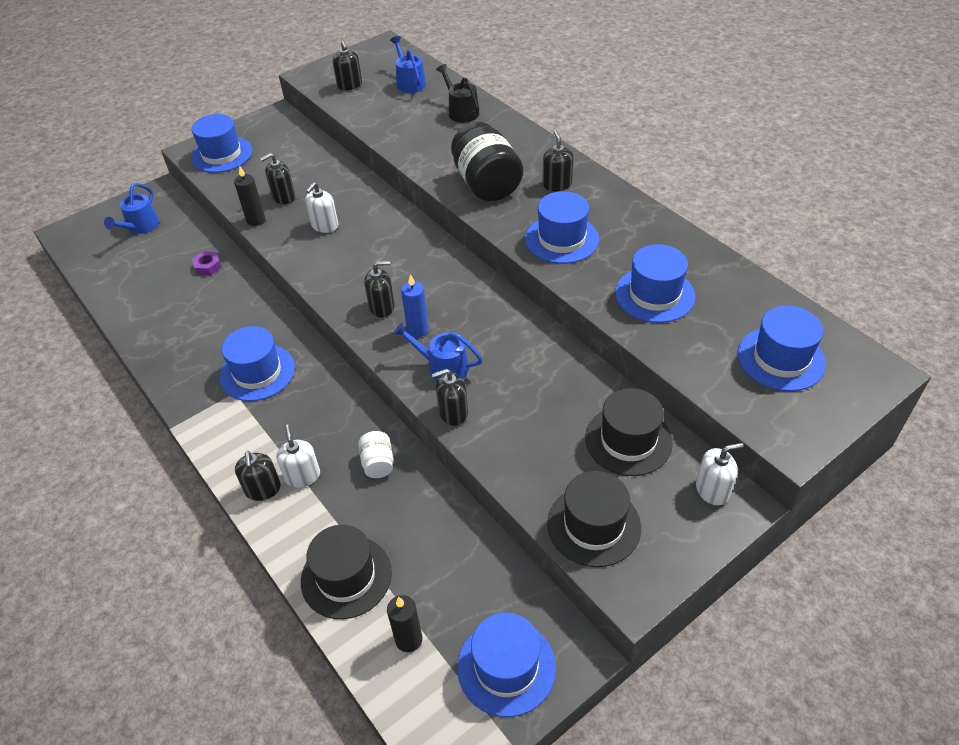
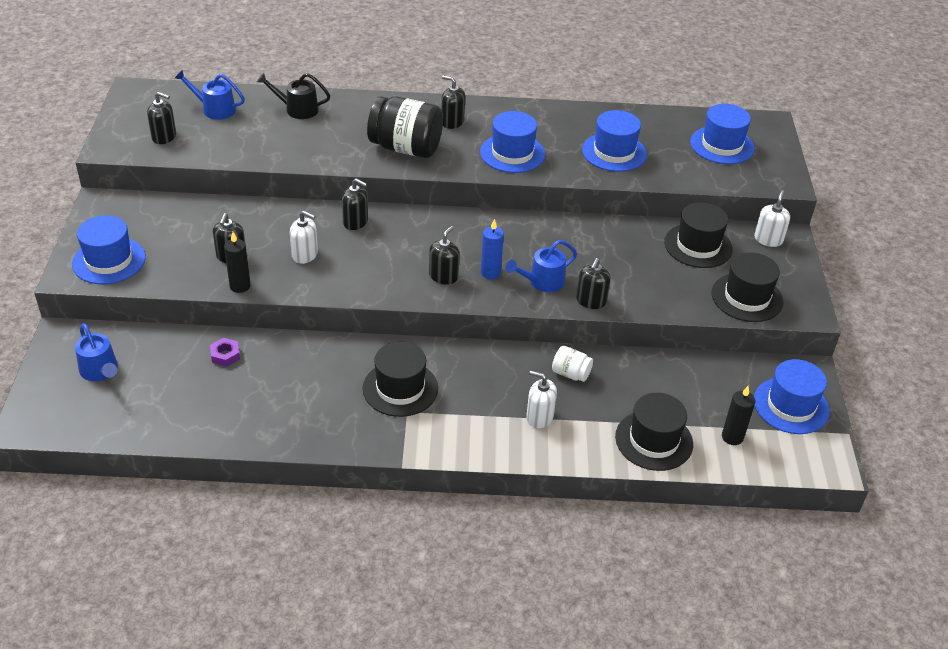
camera: 55 degrees left, 5 degrees down
(257, 372) = (400, 388): blue hat -> black hat
(263, 489) = (529, 444): black soap dispenser -> black soap dispenser (355, 222)
(325, 225) = (305, 255): white soap dispenser -> white soap dispenser turned 45 degrees counterclockwise

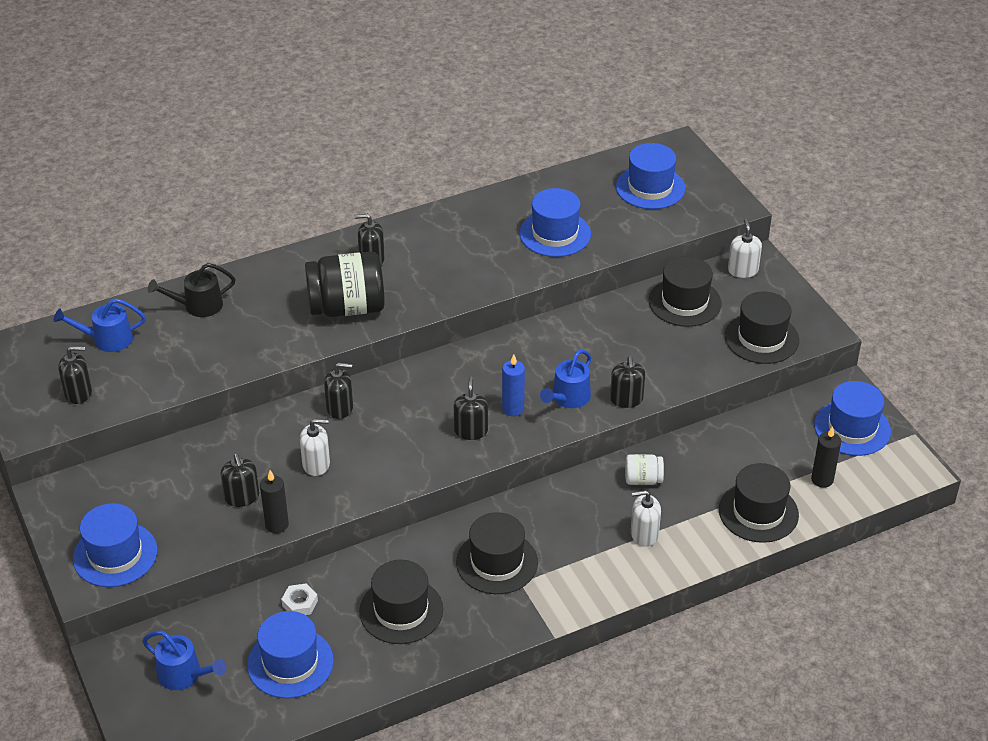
camera: 25 degrees left, 0 degrees up
(225, 355) = (300, 603): purple nut -> white nut
(296, 393) = (401, 610): none -> black hat
(512, 153) = (458, 272): blue hat -> blue hat (290, 663)

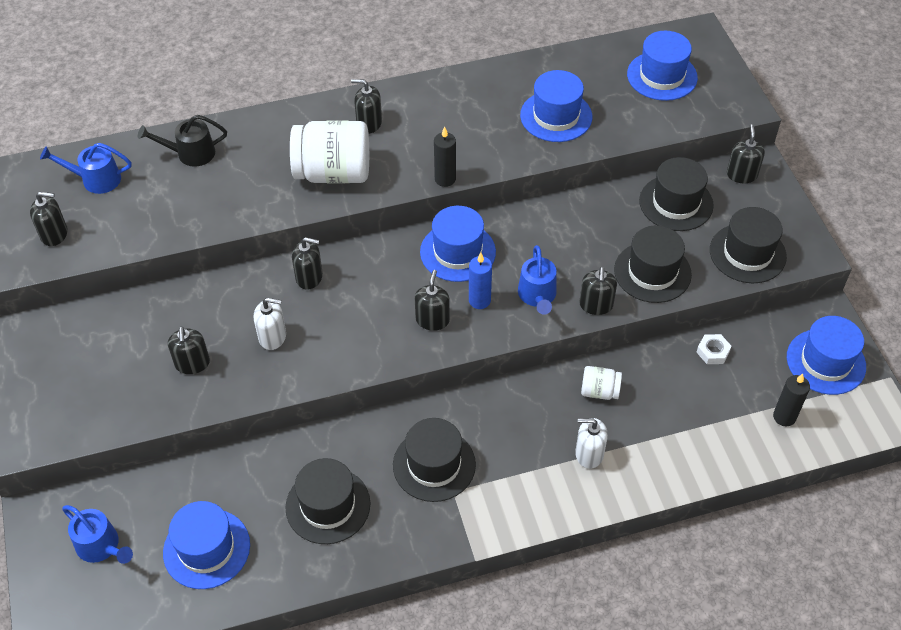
camera: 10 degrees right, 10 degrees up
(115, 554) = (56, 410): blue hat -> blue hat (457, 252)
(277, 524) = (219, 399): black candle -> black candle (445, 179)
(300, 603) = (231, 482): white nut -> white nut (713, 352)
(347, 307) = (333, 173): black jar -> white jar
(568, 398) = (537, 296): blue watering can -> blue watering can turned 45 degrees counterclockwise
(743, 270) = (741, 175): white soap dispenser -> black soap dispenser
(758, 512) = (711, 445): black hat -> black hat (652, 272)

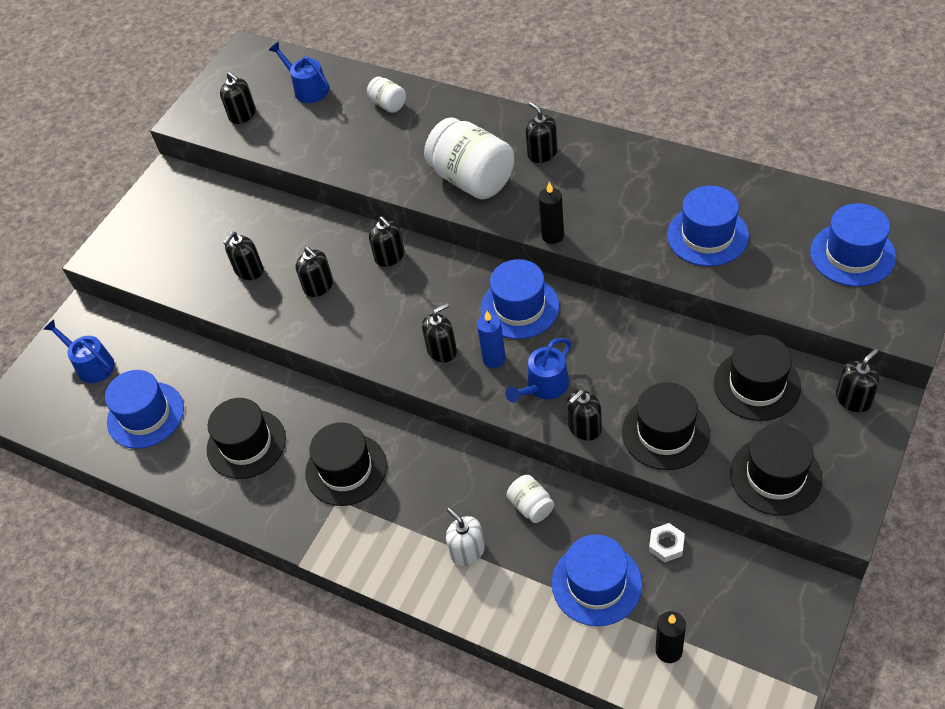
camera: 50 degrees right, 0 degrees up
(101, 546) = (92, 365): blue watering can -> blue watering can turned 135 degrees clockwise
(191, 153) = (388, 104): black watering can -> white jar
(272, 337) = (318, 286): white soap dispenser -> black soap dispenser
(826, 362) = (766, 632): blue hat -> blue hat (596, 583)

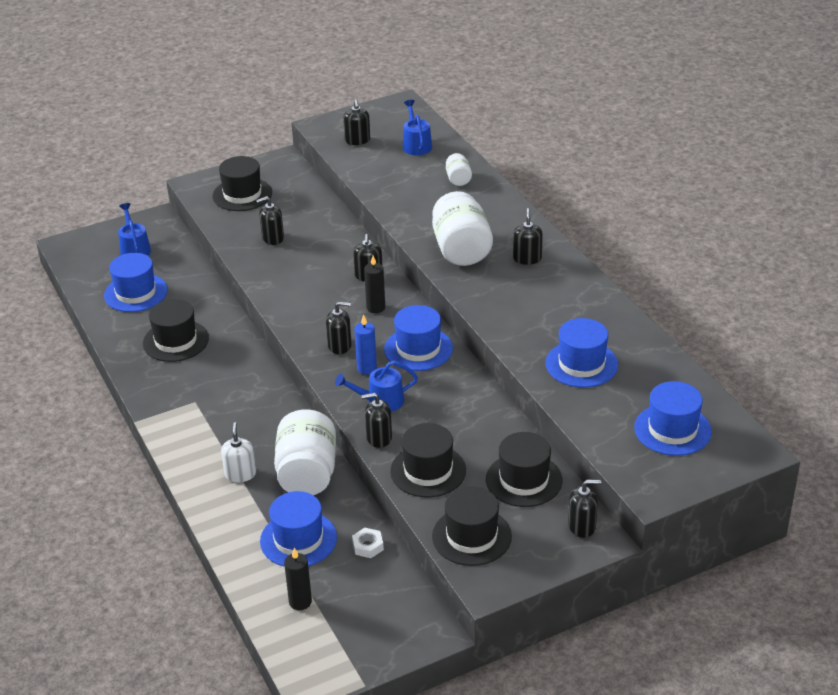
camera: 30 degrees right, 15 degrees down
(318, 286) = (305, 269): black soap dispenser -> none
(346, 469) = (218, 388): black hat -> black hat (242, 194)
(531, 506) = (307, 474): white jar -> white jar, size x2.10
(552, 236) = (475, 309): black candle -> black candle (375, 308)

